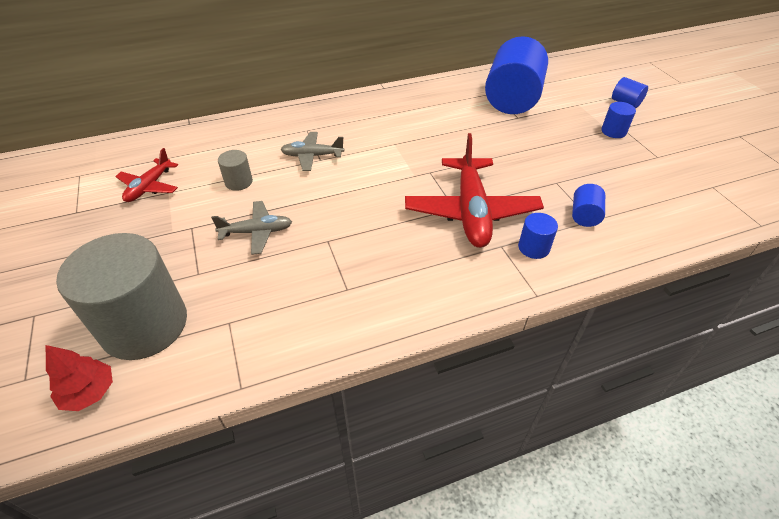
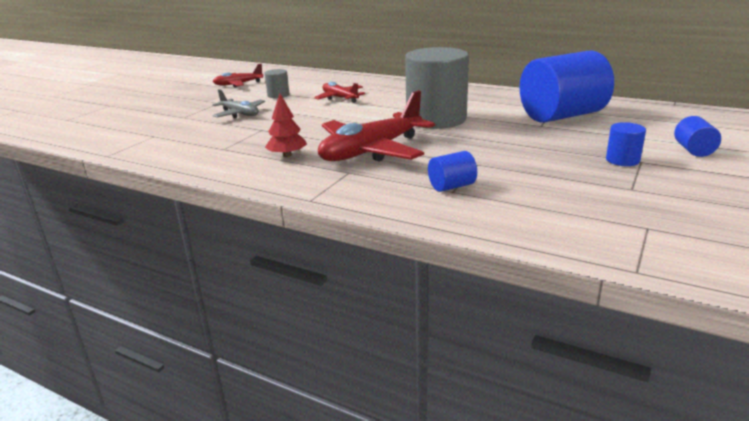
camera: 50 degrees right, 20 degrees down
(89, 392) = (71, 131): red tree -> red tree (287, 155)
(145, 325) = (129, 123): grey cylinder -> grey cylinder (436, 119)
(312, 156) = (340, 98): grey plane -> red plane
(533, 247) = (368, 182): blue cylinder -> none

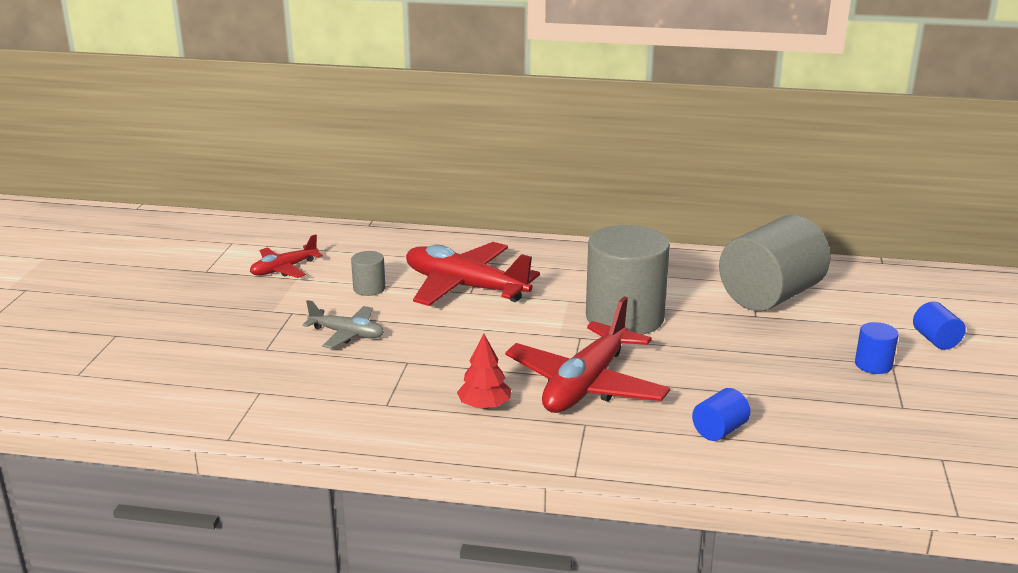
camera: 20 degrees left, 0 degrees up
(340, 98) = (465, 287): red plane -> red plane, size x1.85
(562, 116) = (770, 296): blue cylinder -> grey cylinder

